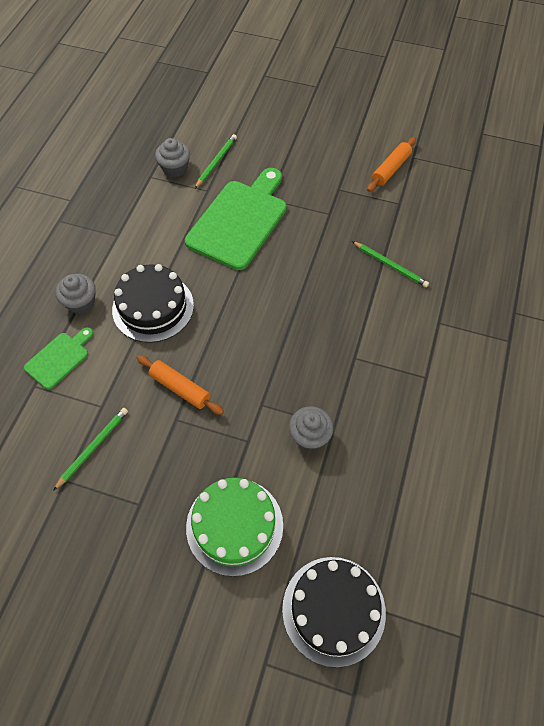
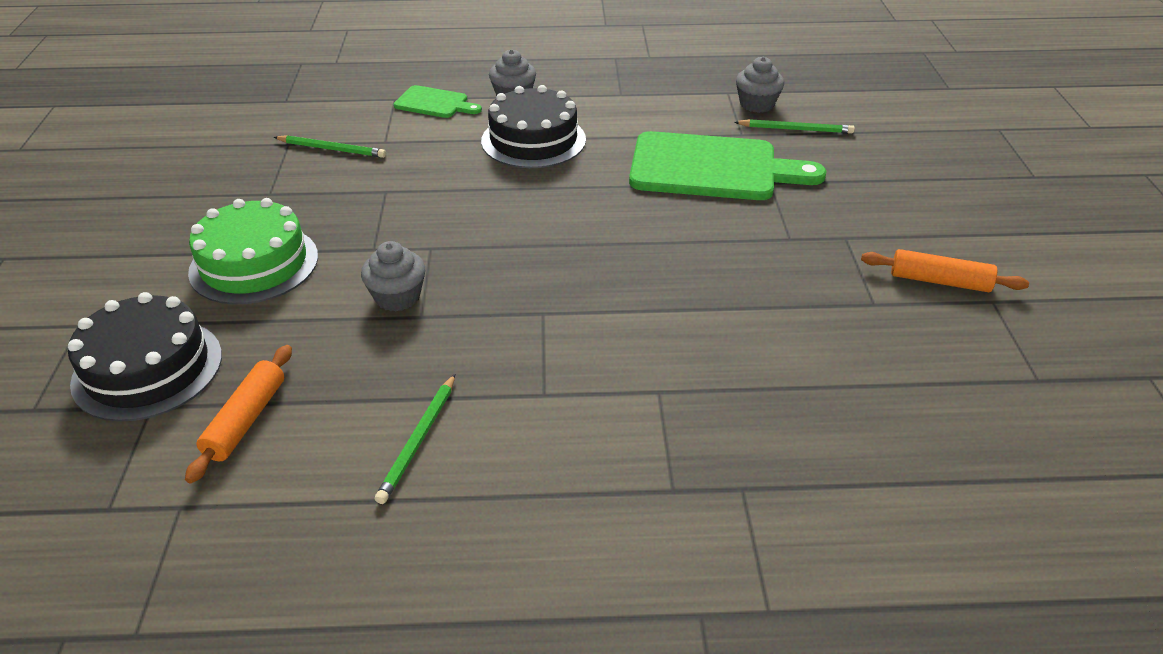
camera: 70 degrees right, 20 degrees down
(180, 388) = (429, 184): orange rolling pin -> orange rolling pin (246, 420)
(390, 265) = (737, 317): green pencil -> green pencil (419, 440)

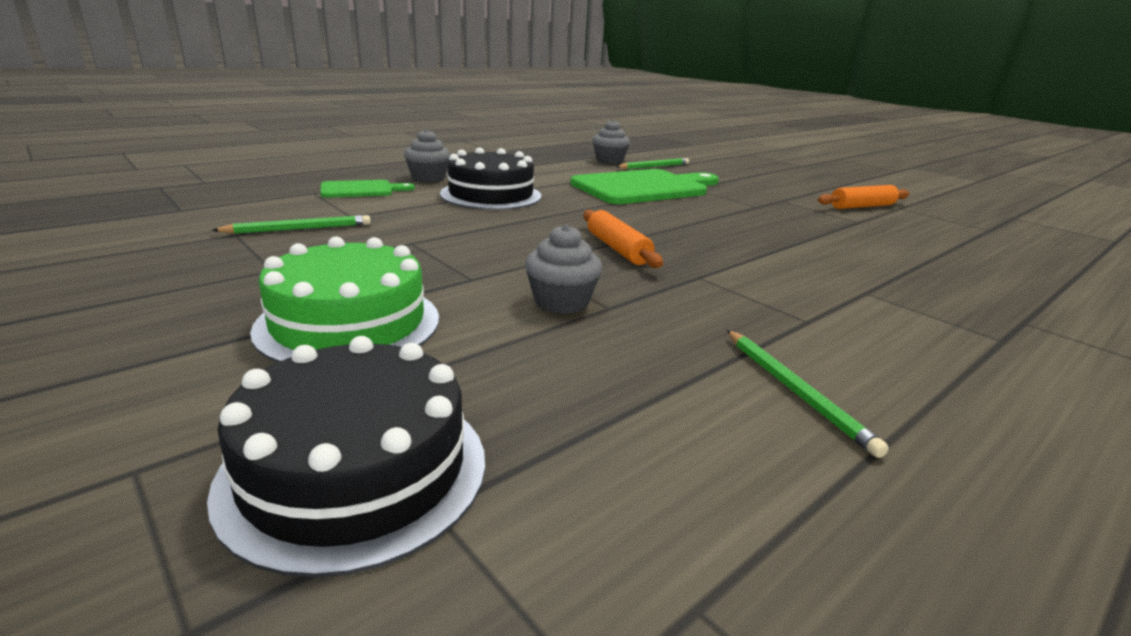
camera: 40 degrees left, 15 degrees down
(246, 420) = (597, 458): orange rolling pin -> orange rolling pin (618, 249)

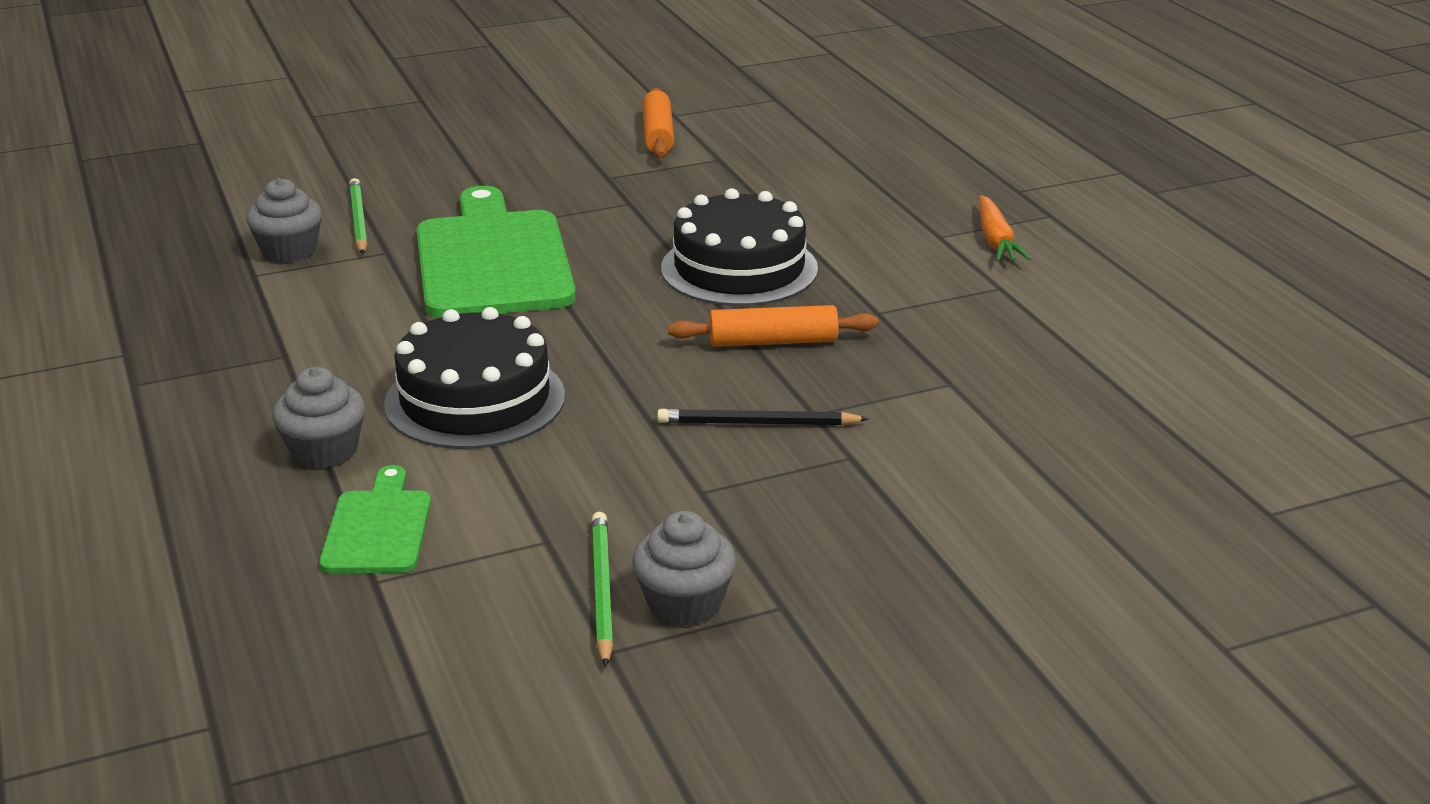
camera: 70 degrees left, 5 degrees up
(349, 323) = (964, 545): green cake -> none
(355, 470) = (1225, 544): black cake -> black cake (739, 268)
(502, 251) = (757, 423): none -> black pencil
(561, 302) = (931, 408): grey cupcake -> grey cupcake (684, 603)
(795, 391) = (1126, 335): green pencil -> none
(898, 315) = (995, 240): none -> orange carrot

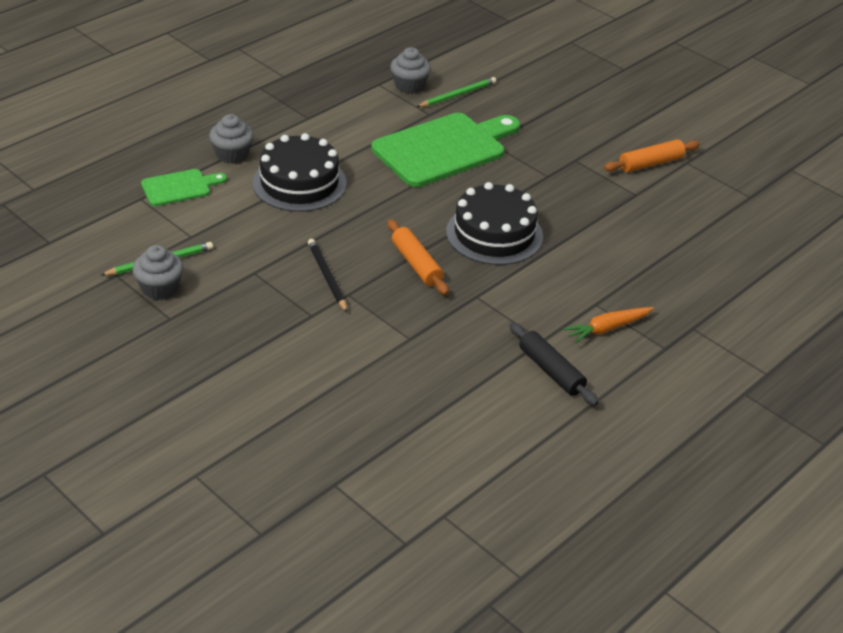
camera: 65 degrees right, 10 degrees up
(1068, 295) = (551, 371): none -> black rolling pin

